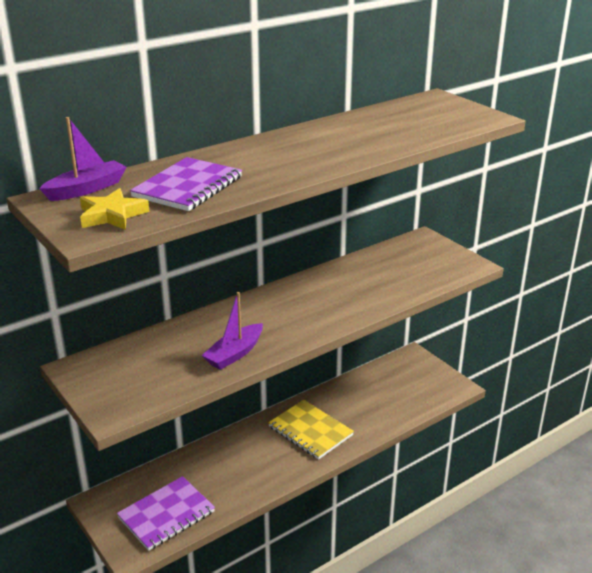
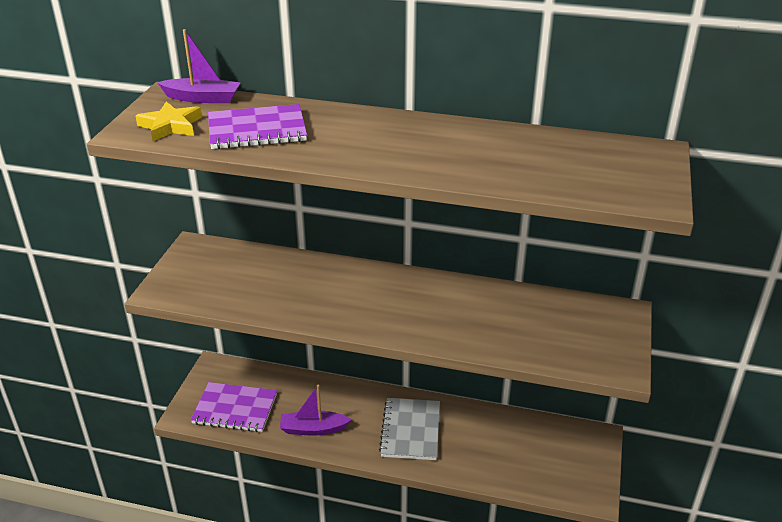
camera: 50 degrees right, 5 degrees up
(235, 354) = (292, 305): purple boat -> purple boat (313, 429)
(310, 431) = (410, 430): yellow notebook -> grey notebook

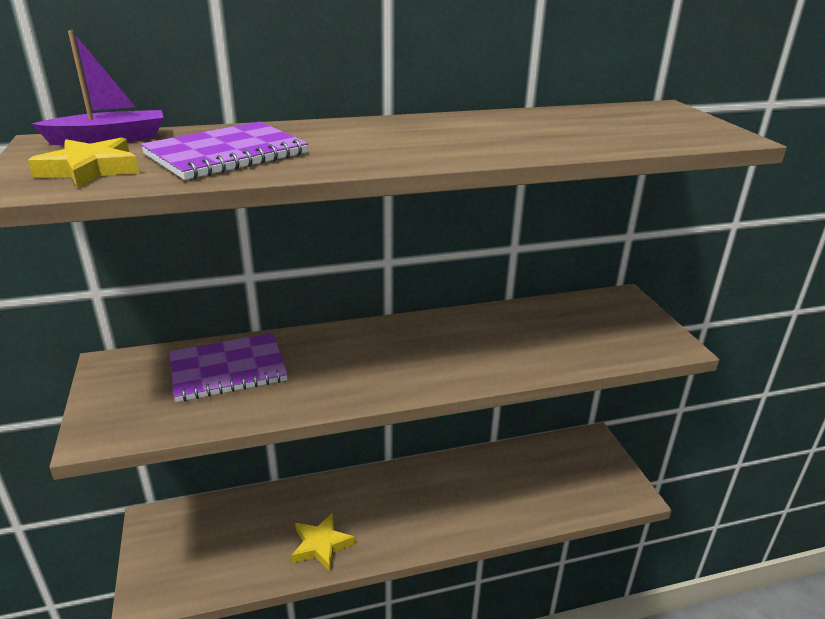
camera: 30 degrees left, 5 degrees down
(235, 409) = (210, 561): purple notebook -> purple notebook (228, 370)
(313, 429) = (321, 545): purple boat -> yellow star
(410, 430) = (426, 503): grey notebook -> none

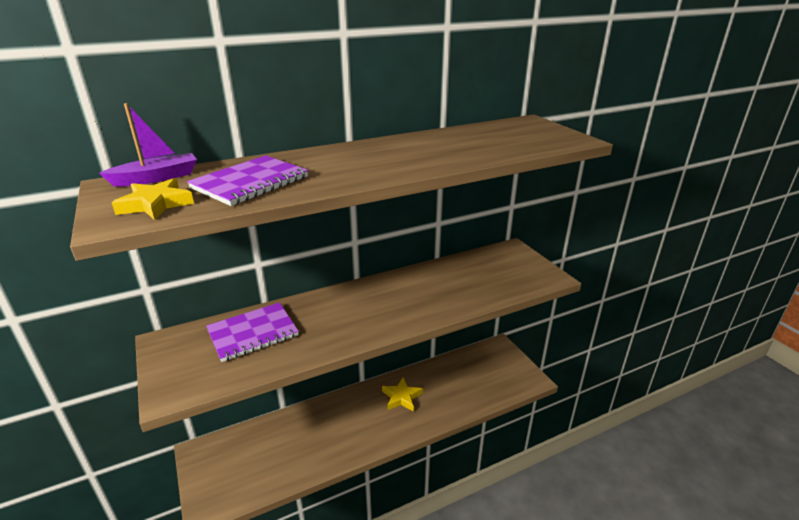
camera: 10 degrees left, 0 degrees up
(321, 545) = (327, 449): yellow star -> yellow star (401, 397)

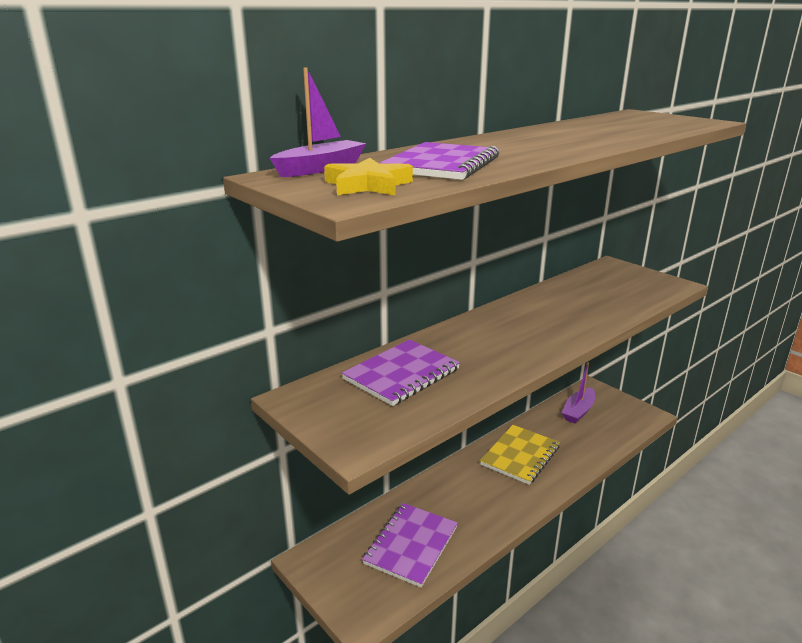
camera: 15 degrees left, 5 degrees down
(274, 456) = (411, 545): none -> purple notebook
(401, 397) = (520, 456): yellow star -> yellow notebook
(474, 365) = (578, 411): none -> purple boat

